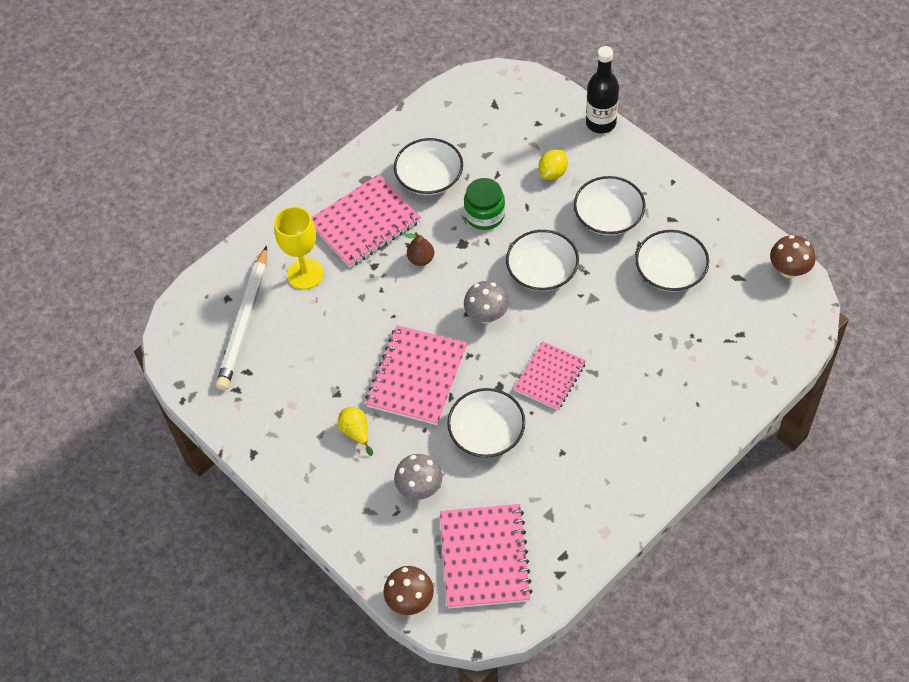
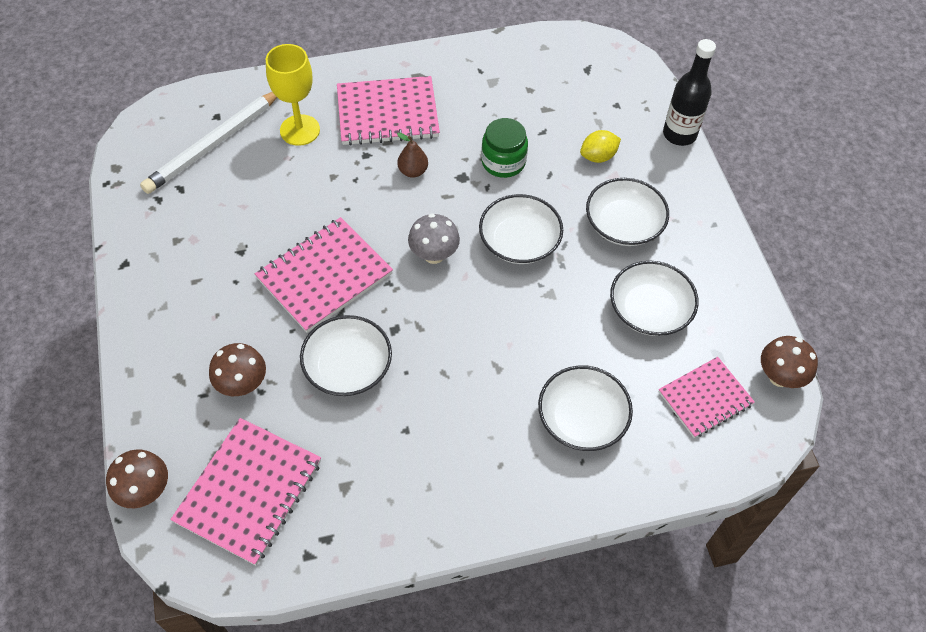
camera: 25 degrees right, 0 degrees up
(356, 432) = (228, 297): yellow pear -> none
(419, 488) = (243, 384): grey mushroom -> brown mushroom
(429, 177) = (477, 103): white bowl -> white bowl (582, 418)
(550, 377) = (451, 347): pink notebook -> pink notebook (705, 398)

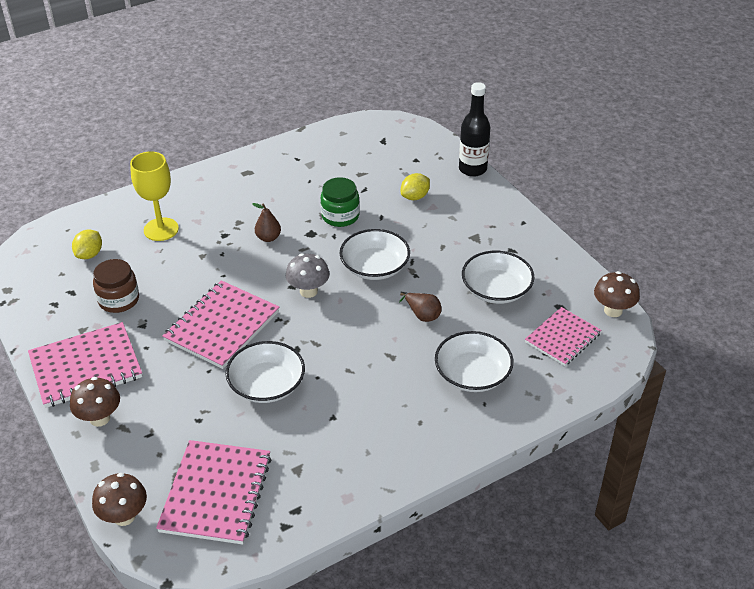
camera: 15 degrees left, 15 degrees down
(214, 144) = (89, 254): white pencil -> yellow lemon
(226, 212) = (119, 300): none -> brown jar
(243, 384) = (181, 419): brown mushroom -> brown mushroom (100, 418)
(387, 113) = (231, 203): pink notebook -> pink notebook (86, 367)
(552, 322) = (422, 315): none -> brown pear
(623, 224) = (453, 237): white bowl -> none

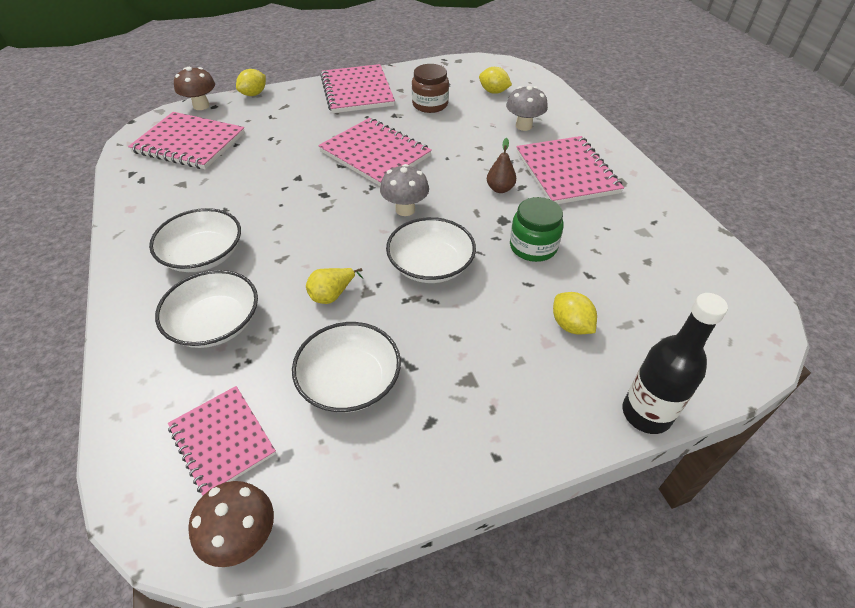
camera: 100 degrees right, 5 degrees up
(92, 468) = (254, 94): none -> yellow lemon
(100, 418) = (300, 97): brown mushroom -> none
(161, 229) = (523, 126): yellow goblet -> grey mushroom
(238, 201) = (566, 172): none -> pink notebook
(267, 385) = (288, 174): white bowl -> white bowl (203, 255)
(422, 315) = (332, 295): brown pear -> yellow pear

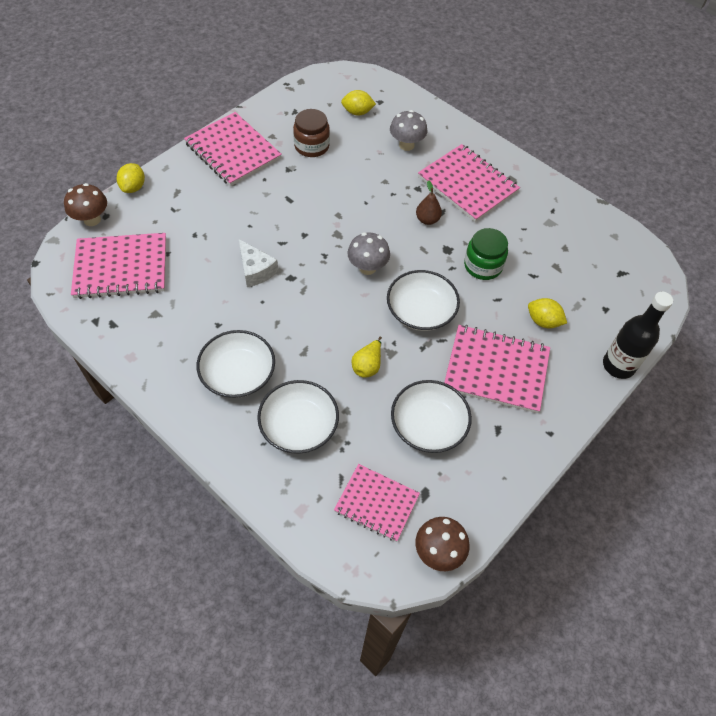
camera: 30 degrees left, 10 degrees up
(297, 179) = (256, 270): none -> white cheese
(375, 154) = (303, 219): pink notebook -> pink notebook (496, 370)

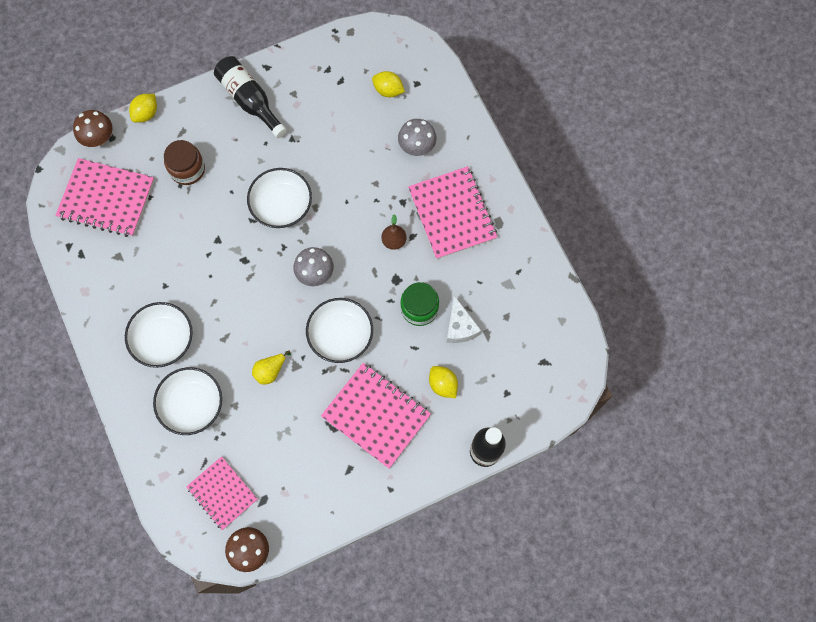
camera: 25 degrees right, 15 degrees up
(233, 151) = (250, 100): pink notebook -> black bottle
(256, 270) = (217, 242): white cheese -> white cheese (460, 327)
(312, 146) = (325, 118): brown jar -> brown jar (187, 169)
(428, 425) = (294, 444): white bowl -> white bowl (281, 204)

